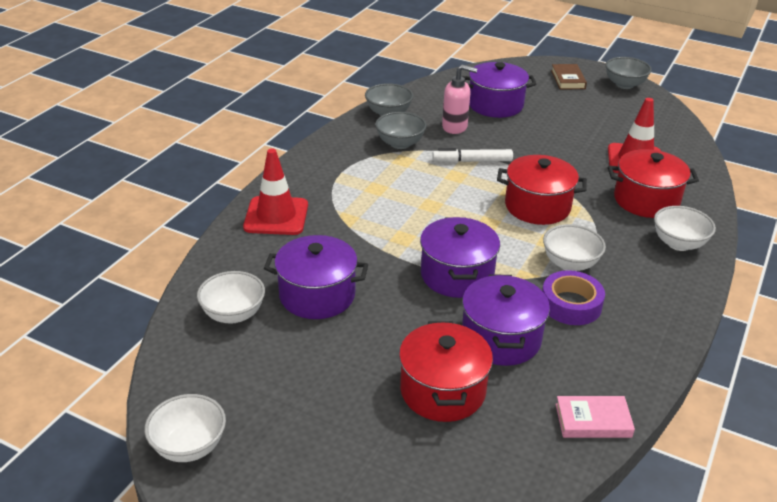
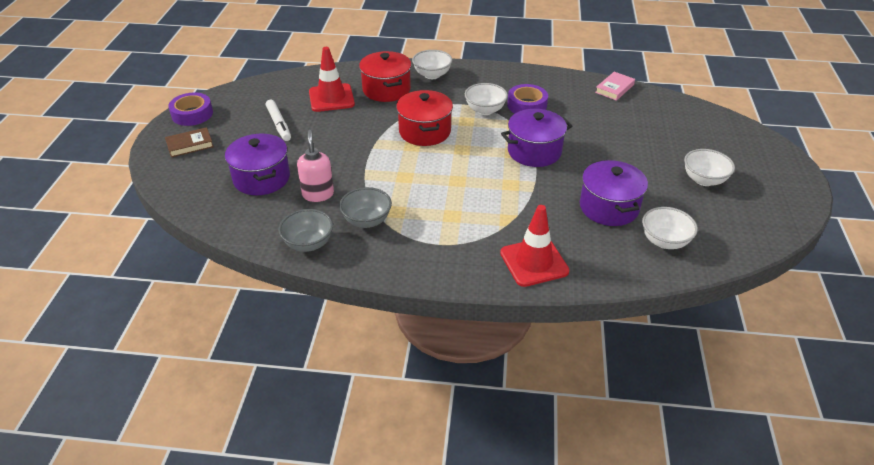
camera: 110 degrees left, 5 degrees up
(189, 446) = (779, 216): white bowl -> white bowl (704, 180)
(442, 391) = (642, 136): red pot -> none
(472, 161) = (375, 173): white marker -> white marker (279, 124)
(501, 338) = (580, 124): purple pot -> none
(593, 420) = (614, 88): pink book -> pink book turned 60 degrees clockwise
(624, 85) = (192, 114): grey bowl -> purple tape

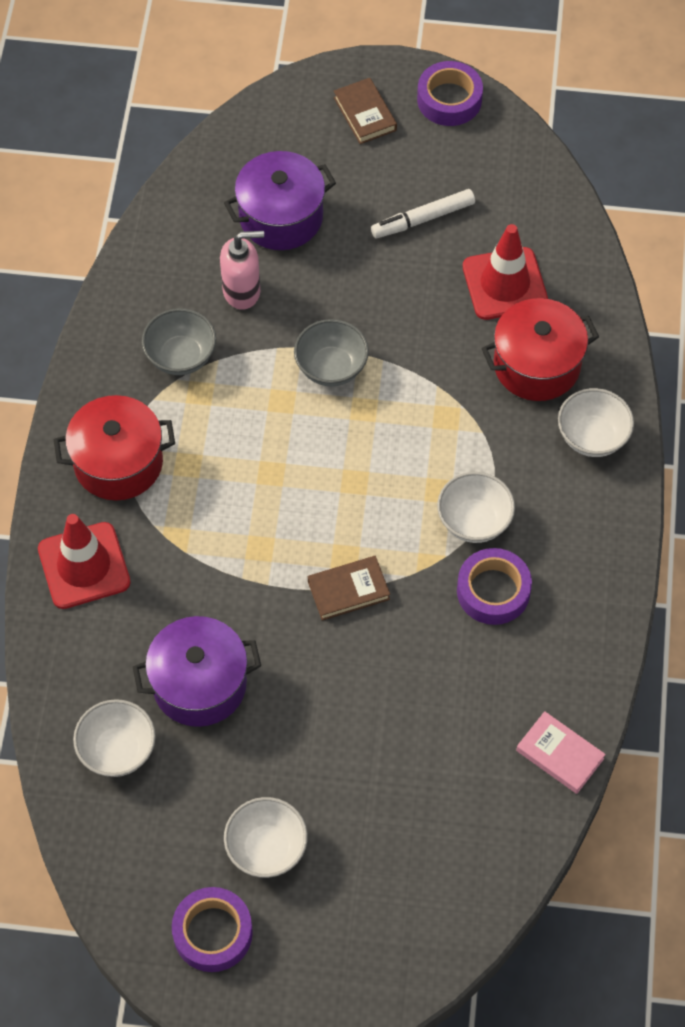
camera: 90 degrees right, 20 degrees up
(308, 243) = (136, 291): grey bowl -> grey bowl (331, 367)
(424, 131) = (405, 427): red pot -> red pot (118, 462)
(534, 151) = (348, 590): purple pot -> brown book
(764, 199) = (213, 933): none -> purple tape

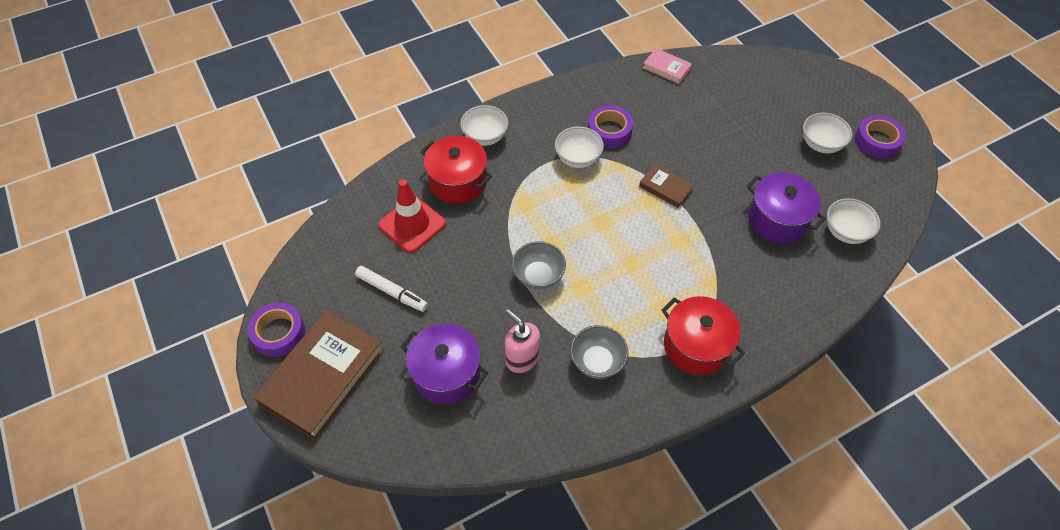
camera: 125 degrees left, 5 degrees down
(84, 566) = (772, 318): red traffic cone -> none
(365, 114) = (323, 377): brown book -> brown book, size x2.11
(560, 754) = (666, 68): pink book -> pink book turned 60 degrees counterclockwise

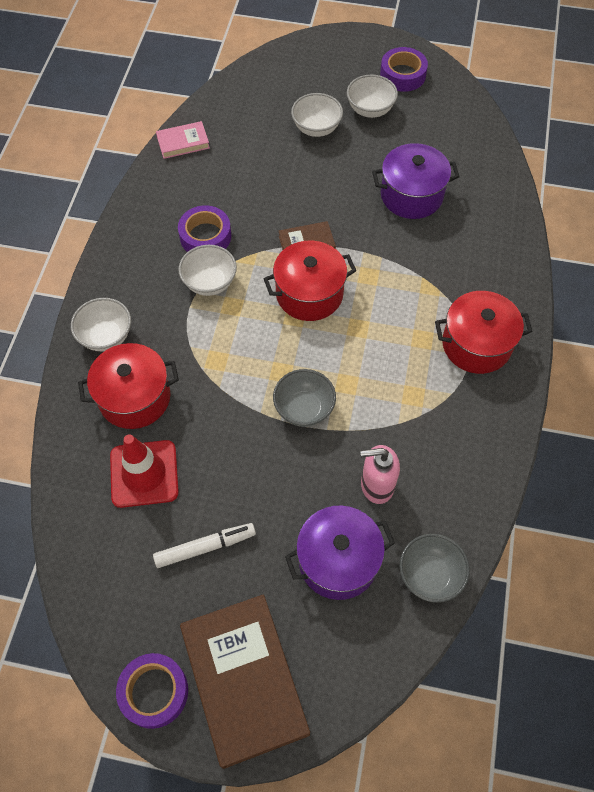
camera: 50 degrees left, 5 degrees up
(597, 361) = (429, 428): grey bowl -> grey bowl (430, 575)
(628, 217) = (309, 294): none -> red pot
(845, 232) = (464, 163): white bowl -> white bowl (316, 128)

